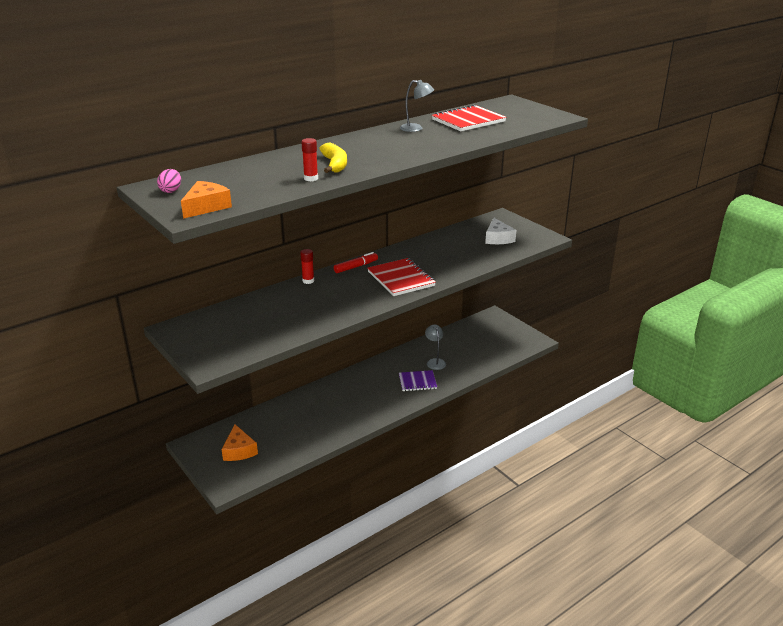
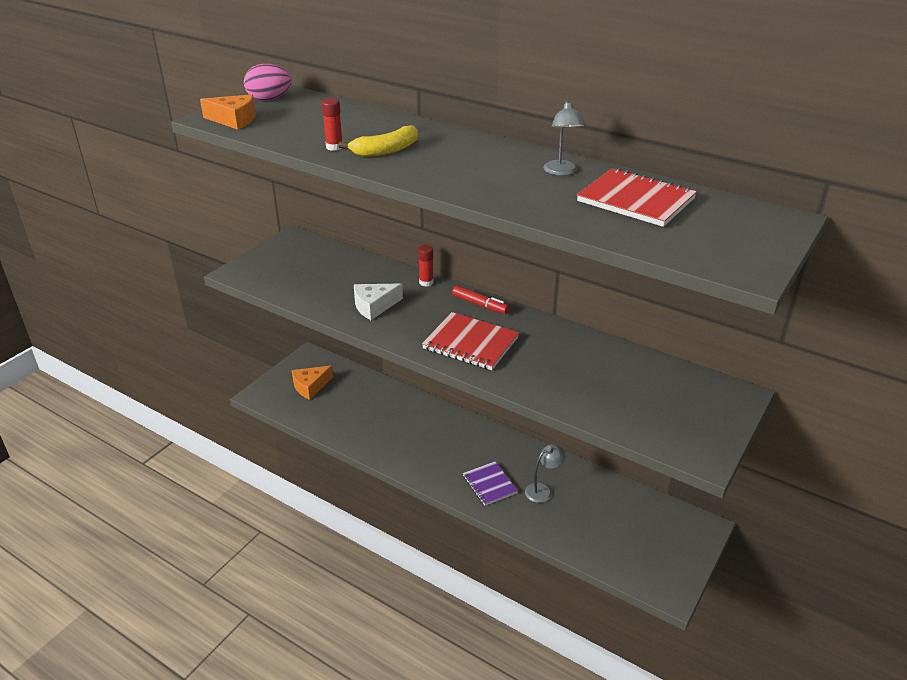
camera: 70 degrees right, 5 degrees up
(171, 191) = (269, 99): pink egg -> pink egg, size x1.56
(401, 279) = (470, 343): red notebook -> red notebook turned 75 degrees clockwise
(498, 238) = (654, 404): white cheese -> white cheese (374, 306)

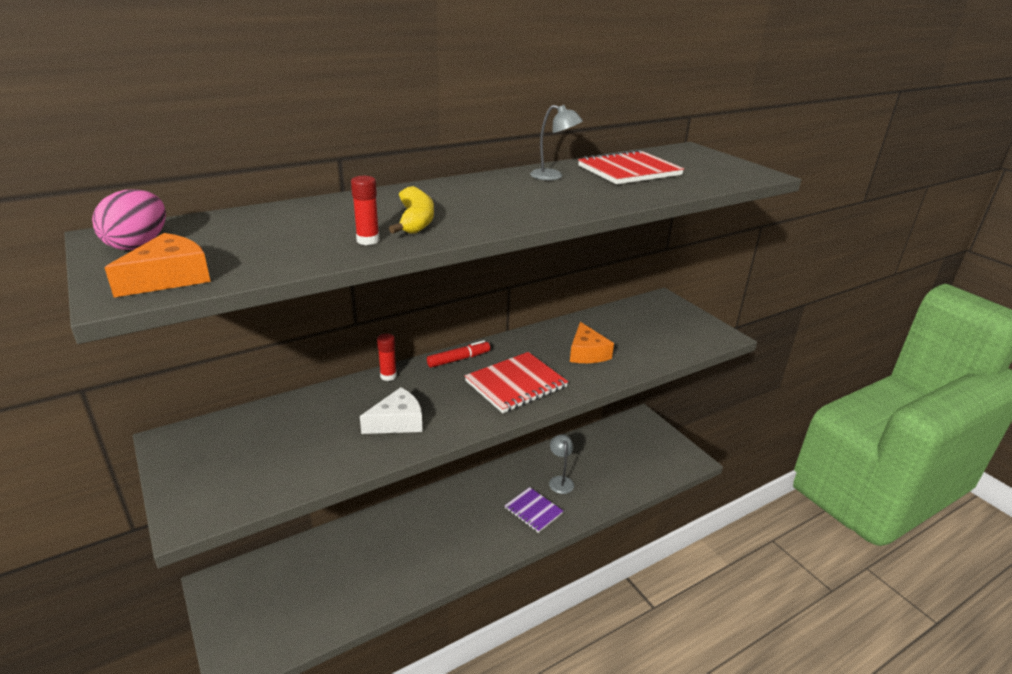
camera: 65 degrees left, 5 degrees down
(310, 386) = (272, 602): orange cheese -> orange cheese (587, 353)
(374, 306) = (397, 422): white cheese -> white cheese turned 120 degrees counterclockwise
(489, 484) = (533, 511): purple notebook -> purple notebook turned 45 degrees clockwise

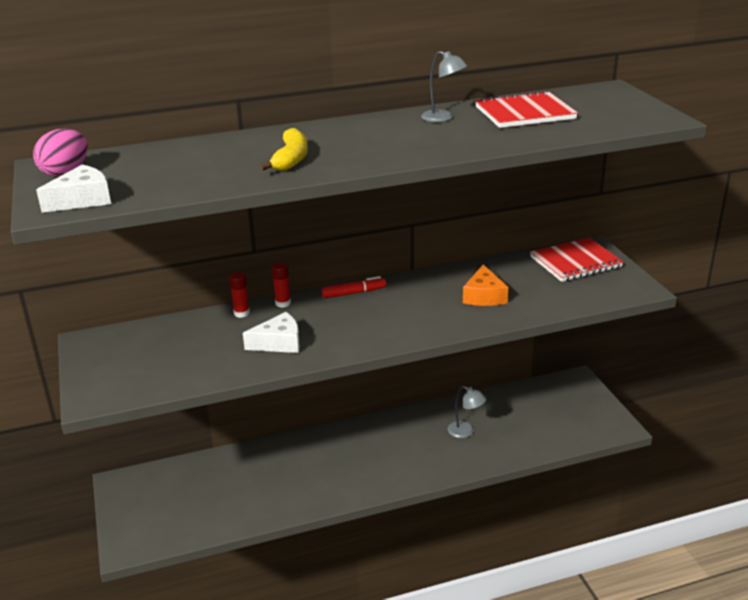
camera: 15 degrees right, 0 degrees up
(169, 278) = (82, 200): orange cheese -> white cheese
(368, 240) = (243, 175): red glue stick -> red glue stick (241, 313)
(516, 384) = (400, 319): red notebook -> red notebook (575, 262)
(533, 511) = (428, 456): purple notebook -> none
(560, 481) = (465, 432): grey lamp -> grey lamp turned 120 degrees clockwise

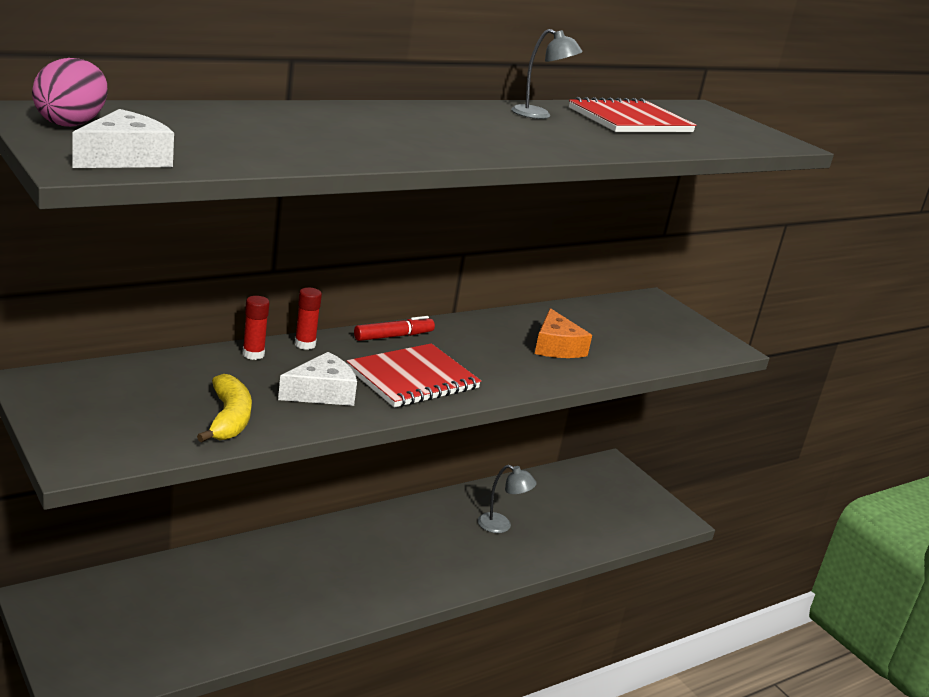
camera: 20 degrees left, 5 degrees down
(291, 159) = (385, 139): yellow banana -> yellow banana (229, 419)
(575, 262) = (643, 314): red notebook -> red notebook (413, 379)

